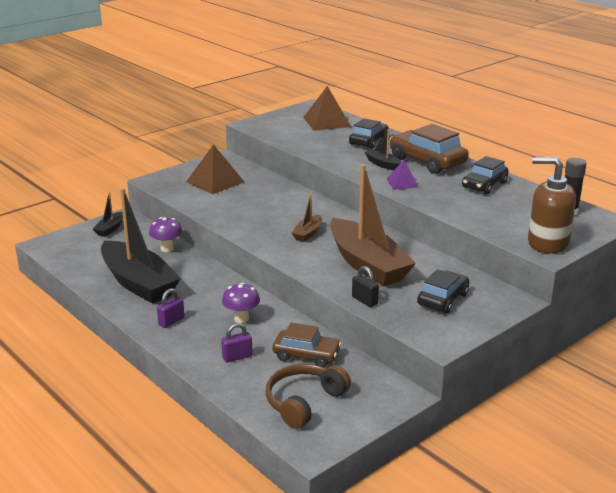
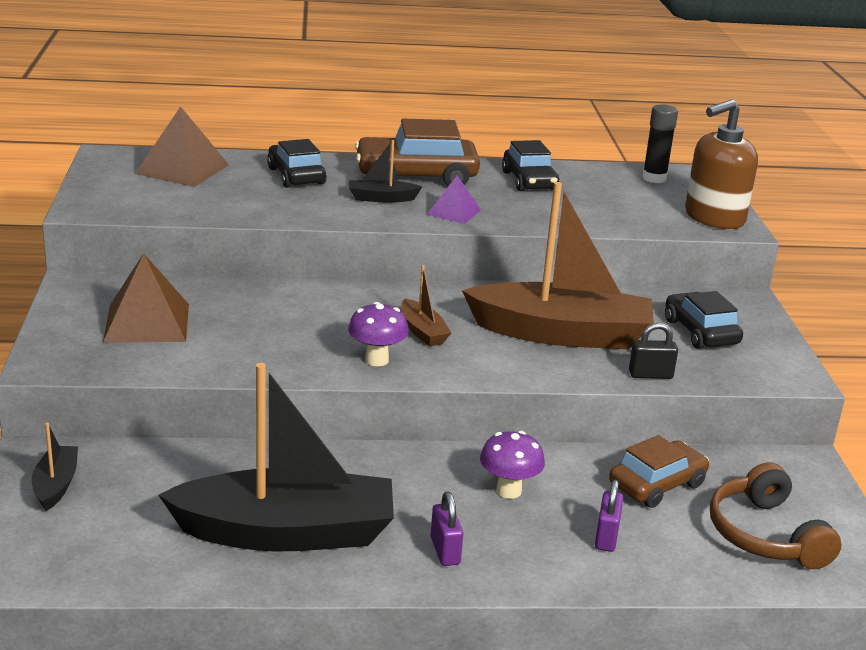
camera: 55 degrees left, 0 degrees up
(110, 229) = (56, 485): black boat -> black boat turned 150 degrees counterclockwise
(167, 248) = (212, 463): purple mushroom -> purple mushroom (377, 360)

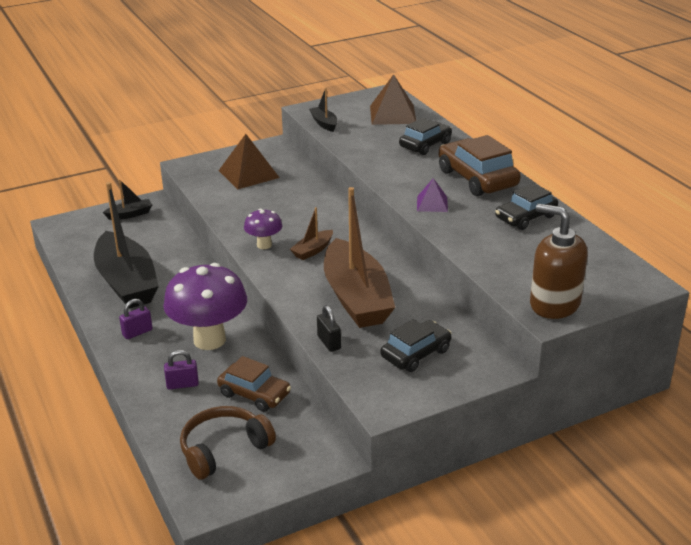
camera: 70 degrees right, 5 degrees up
(381, 198) = (424, 177): black boat -> black boat (324, 123)
(508, 491) = (209, 340): purple mushroom -> purple mushroom, size x1.99
(654, 178) = (605, 265): black glue stick -> none

